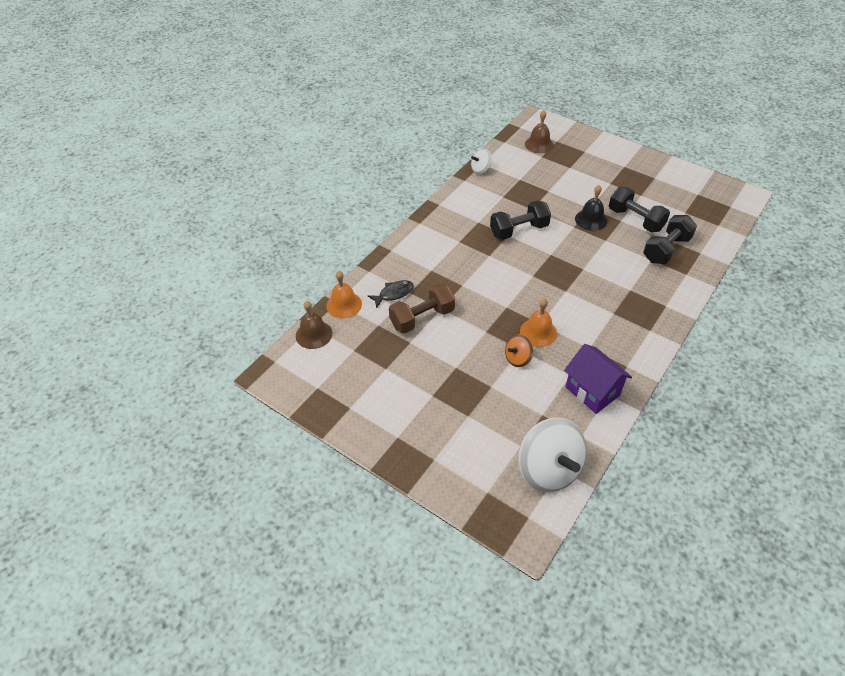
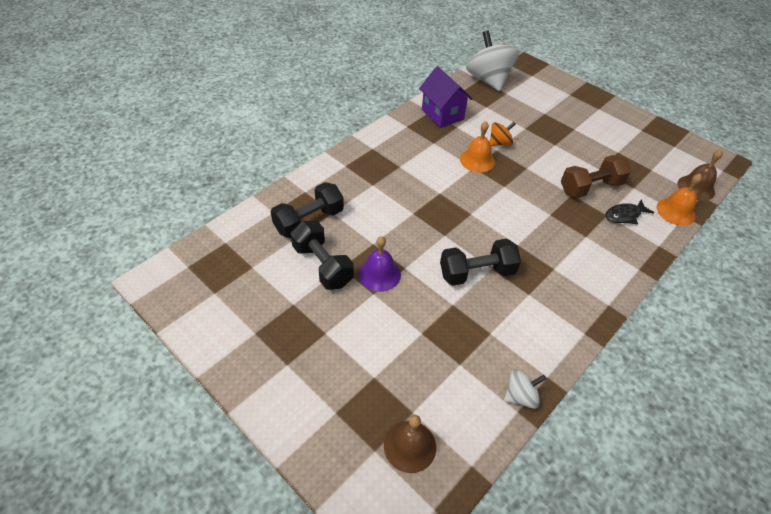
camera: 175 degrees left, 0 degrees up
(591, 220) = (379, 274): black bell -> purple bell

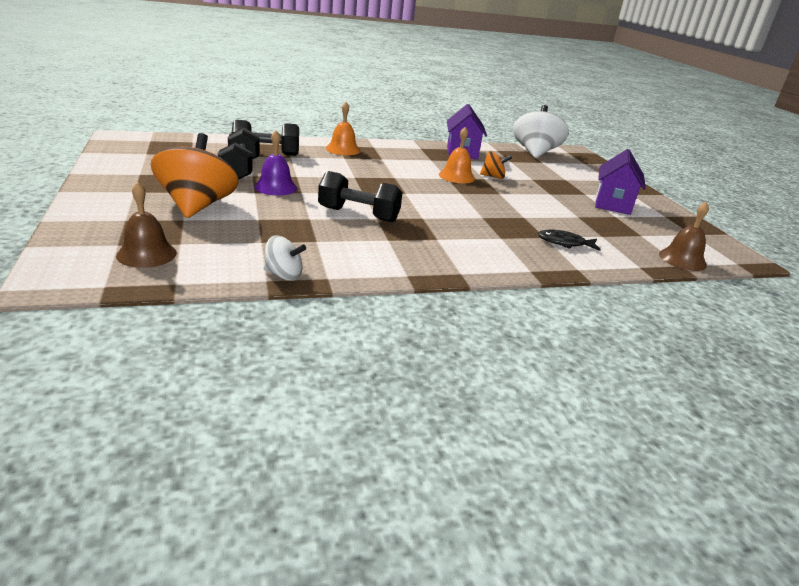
camera: 30 degrees right, 20 degrees down
(360, 349) = (197, 206): none -> orange spinning top
(590, 187) = (550, 220): brown dumbbell -> none
(602, 134) = (612, 204): none -> purple house
(675, 211) = (632, 261): orange bell -> orange bell (343, 149)

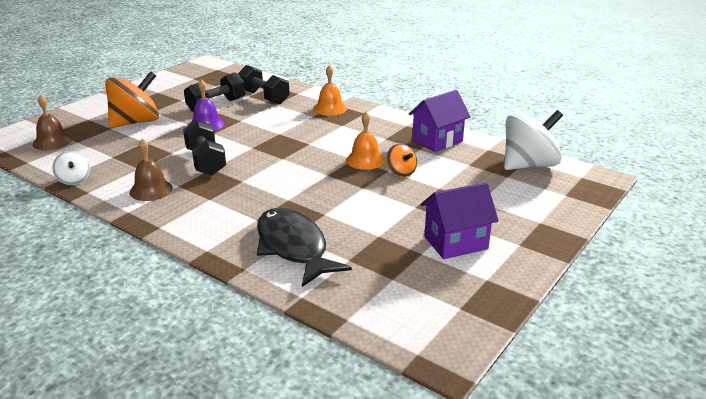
camera: 55 degrees right, 0 degrees up
(564, 243) = (293, 247): black fish -> black fish, size x2.01
(682, 259) = (364, 316): brown bell -> brown bell (151, 190)

